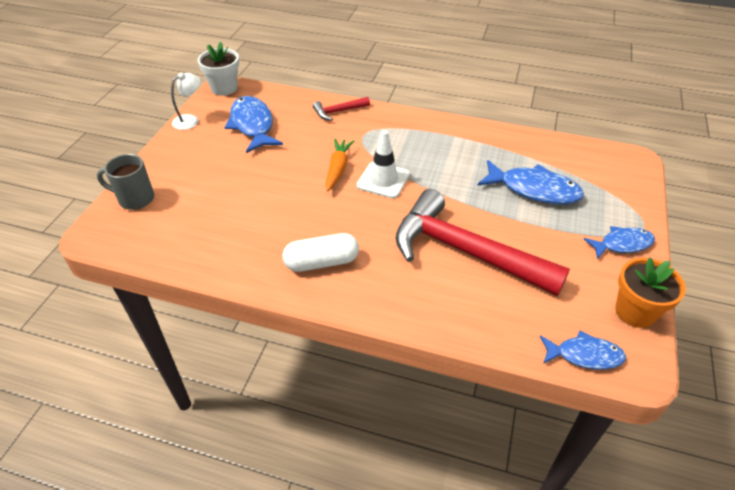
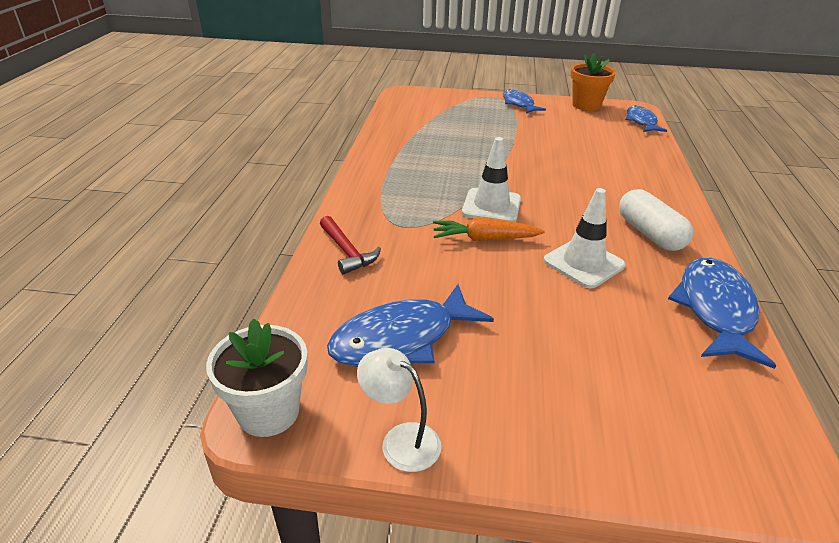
camera: 100 degrees left, 10 degrees down
(135, 199) = (672, 451): grey mug -> none
(294, 211) = (583, 263): none -> white traffic cone
(464, 251) = (573, 160): red hammer -> none
(534, 189) = (467, 130): blue fish -> blue fish (715, 309)

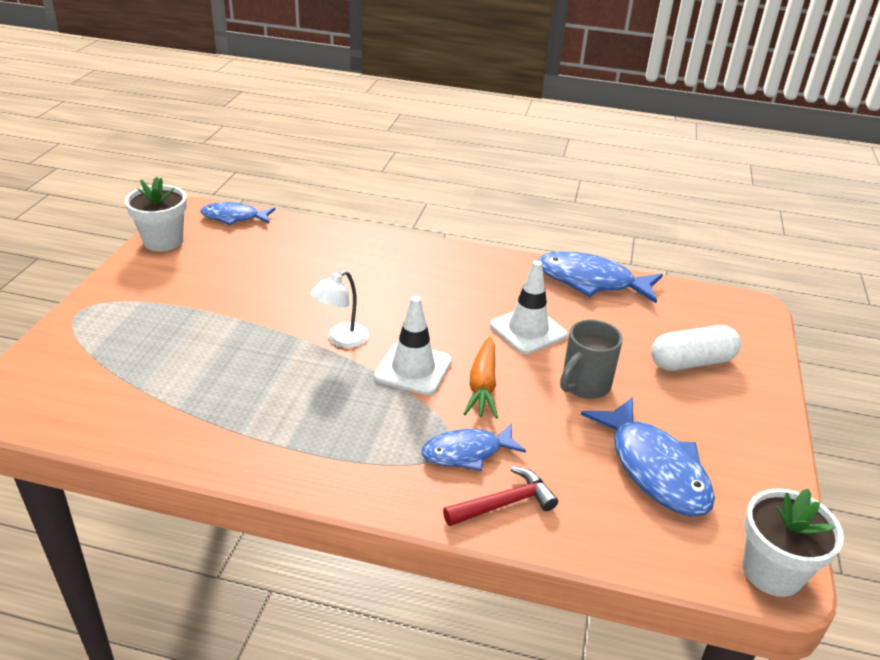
camera: 85 degrees left, 0 degrees up
(401, 440) = (775, 480): white lamp -> white lamp (341, 339)
(512, 297) = (584, 385): none -> grey mug
(518, 104) = (125, 293): blue fish -> blue fish (467, 452)
(586, 105) = (163, 241): orange flower pot -> white flower pot
(650, 234) = (480, 280): white capsule -> white capsule (691, 362)

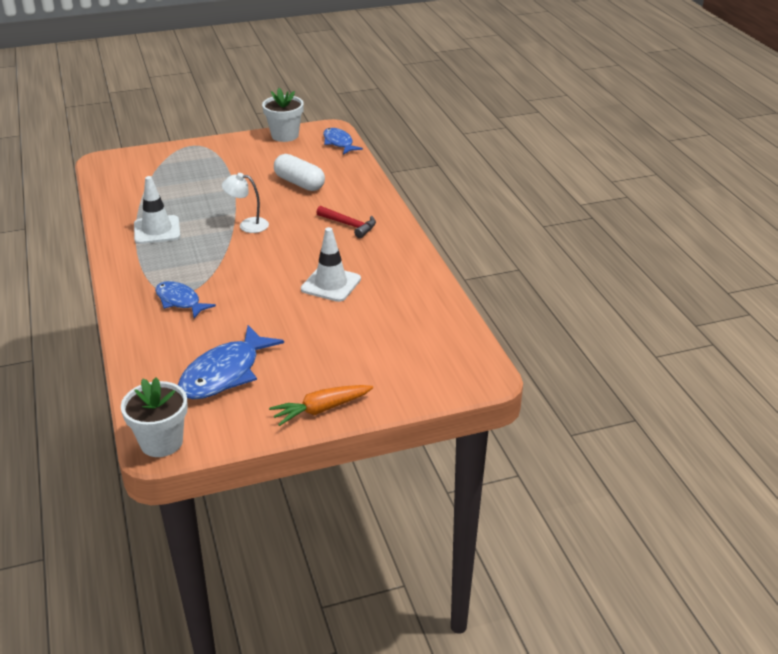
camera: 60 degrees right, 0 degrees up
(413, 369) = (242, 257): white traffic cone -> white traffic cone (157, 230)
(482, 386) = (249, 286): orange carrot -> orange carrot (321, 409)
(504, 503) = (146, 327): red hammer -> red hammer (349, 225)
(584, 385) = (289, 323): grey mug -> none
(591, 281) = (427, 291): blue fish -> none
(691, 362) = (366, 362): white capsule -> white capsule (299, 183)

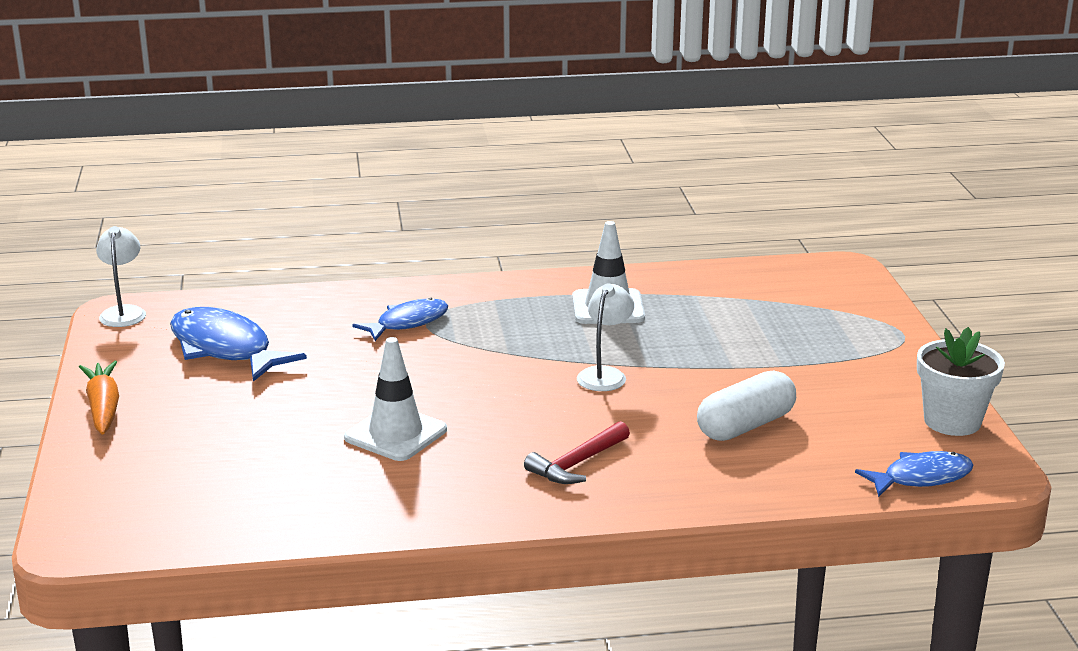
camera: 100 degrees right, 10 degrees down
(161, 442) = (124, 312): white flower pot -> white lamp

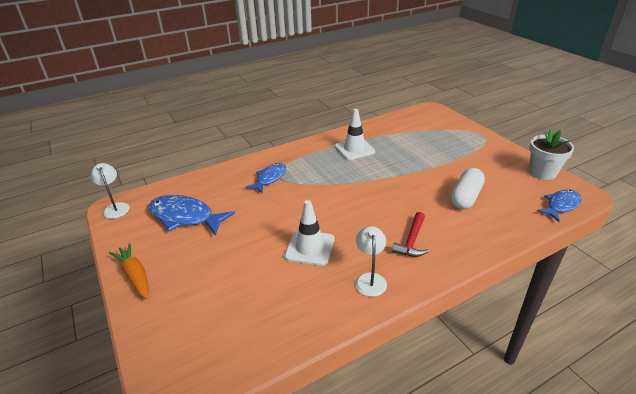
camera: 20 degrees left, 10 degrees up
(605, 374) = (382, 185): white lamp -> white lamp (370, 279)

